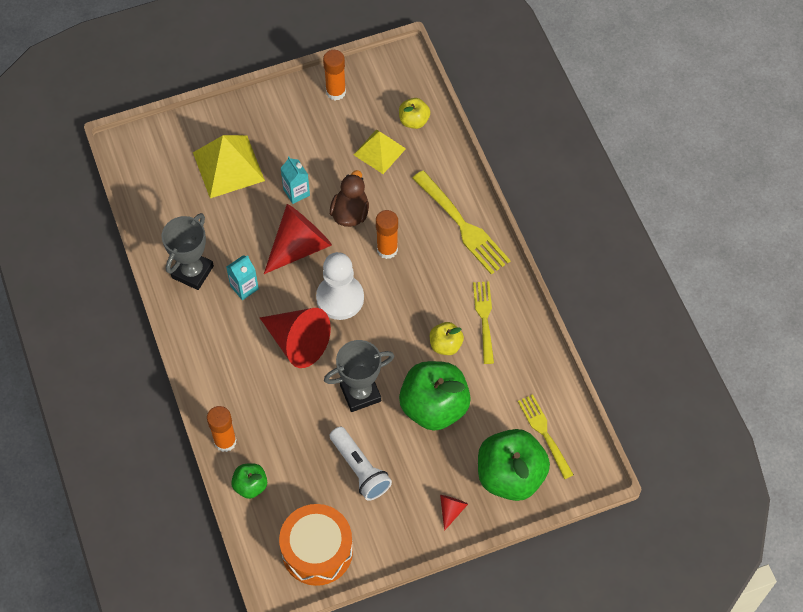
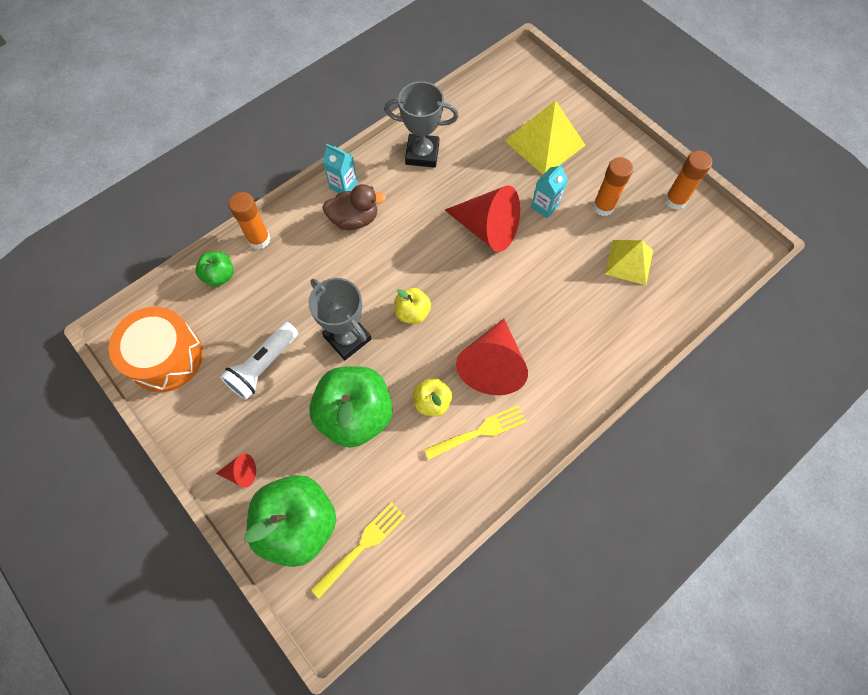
camera: 70 degrees right, 5 degrees up
(244, 287) = (423, 199): turquoise carton -> turquoise carton (343, 185)
(298, 342) = (383, 263): red cone -> red cone (492, 365)
(340, 298) = (445, 283): white pawn -> none
(350, 213) = (544, 260): brown duck -> brown duck (354, 219)
(387, 249) = (519, 307): orange glue stick -> orange glue stick (603, 207)
(414, 121) = (683, 281): yellow apple -> yellow apple (412, 313)
(461, 225) = (582, 370): yellow fork -> none

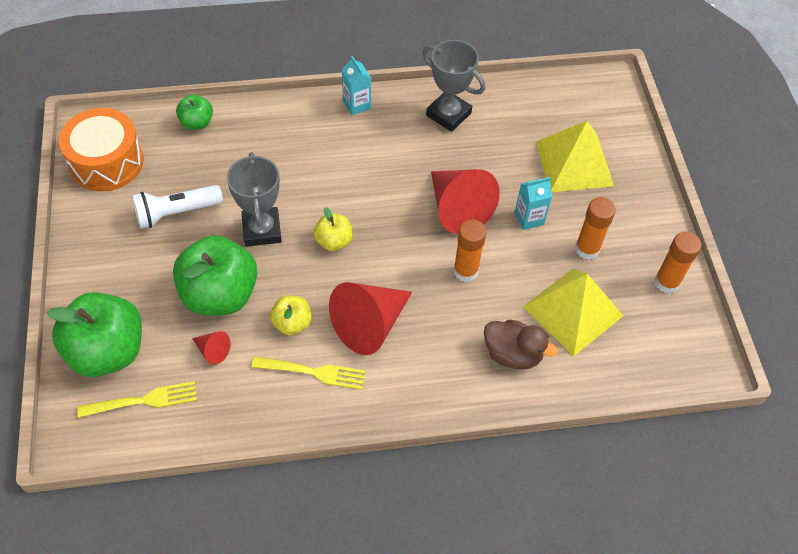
camera: 30 degrees right, 10 degrees down
(241, 473) = (94, 284): red cone -> red cone (212, 351)
(259, 239) = (251, 111): orange glue stick -> orange glue stick (465, 271)
(354, 219) = (344, 137): brown duck -> brown duck (512, 354)
(629, 262) = (572, 311): yellow pyramid -> yellow pyramid, size x1.51

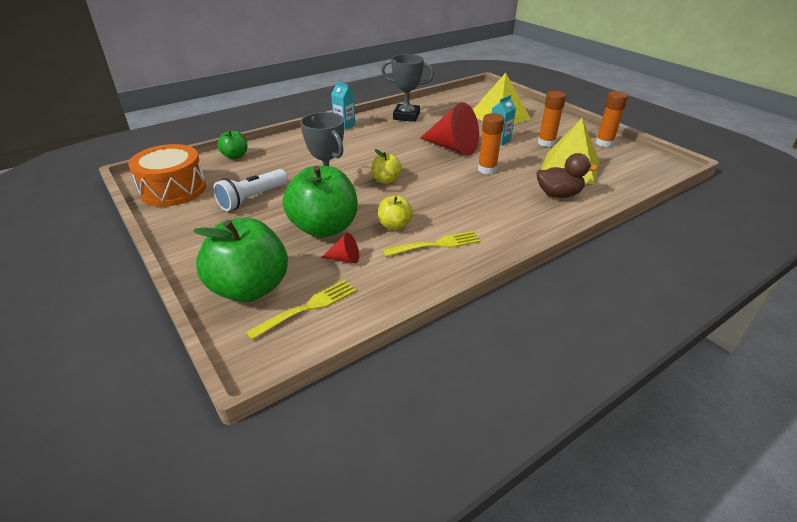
camera: 25 degrees left, 20 degrees down
(370, 324) = (451, 209): red cone -> none

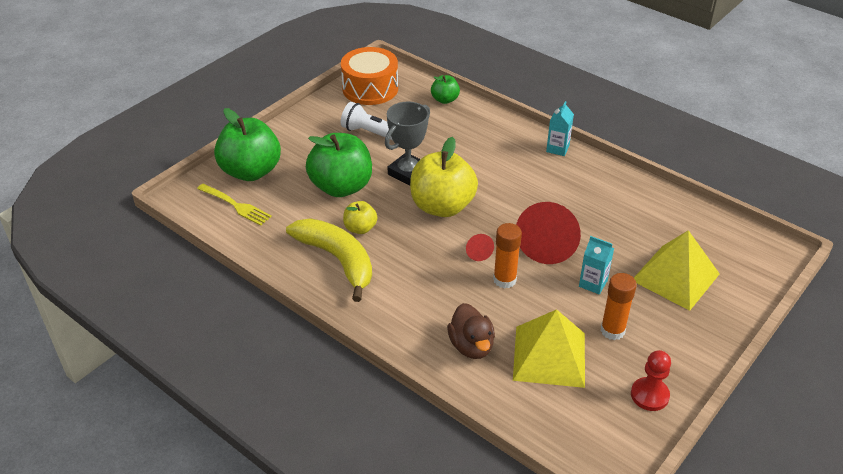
camera: 75 degrees right, 5 degrees up
(344, 259) = (300, 209): red cone -> red cone (477, 252)
(386, 180) = (442, 206): yellow apple -> yellow apple, size x2.01
(406, 116) = (616, 191): grey trophy -> none
(435, 245) = (337, 260): yellow fork -> yellow banana
(604, 143) = (649, 395): orange glue stick -> red pawn

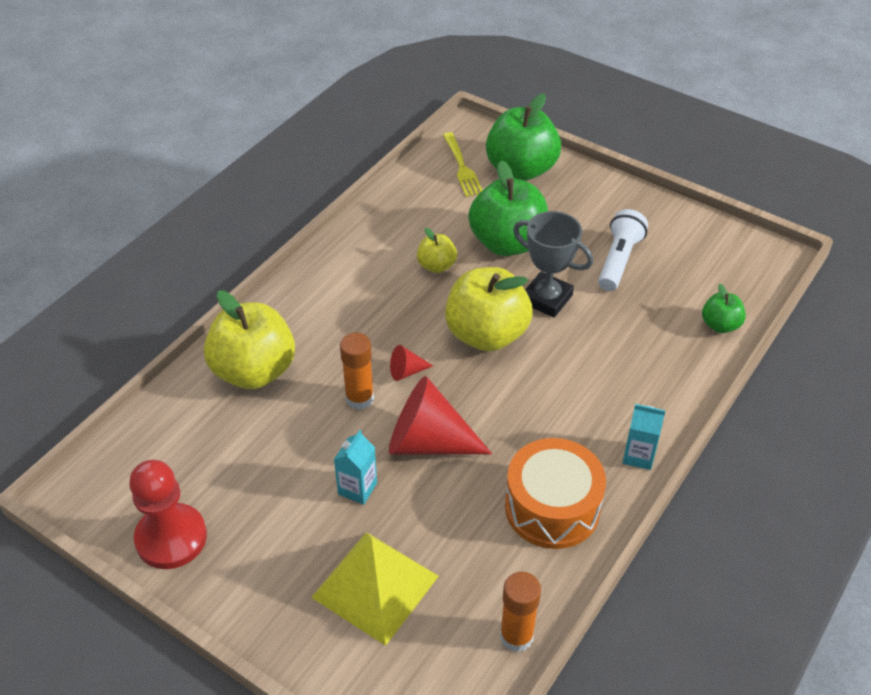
camera: 85 degrees right, 5 degrees up
(235, 205) = (461, 167): yellow fork -> yellow fork turned 45 degrees counterclockwise
(337, 260) = (383, 253): yellow banana -> none
(370, 88) = (719, 248): orange drum -> orange drum (552, 507)
(471, 346) = (254, 371): brown duck -> yellow apple
(549, 356) = (237, 441): yellow pyramid -> none
(612, 330) = (275, 506): orange glue stick -> orange glue stick (516, 636)
(649, 395) = (171, 538): red pawn -> red pawn, size x1.53

